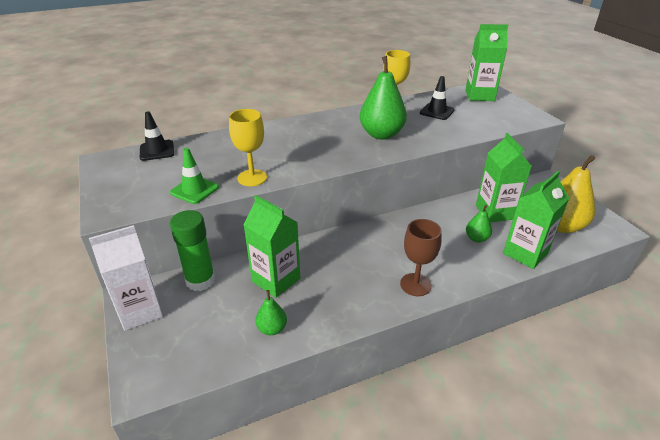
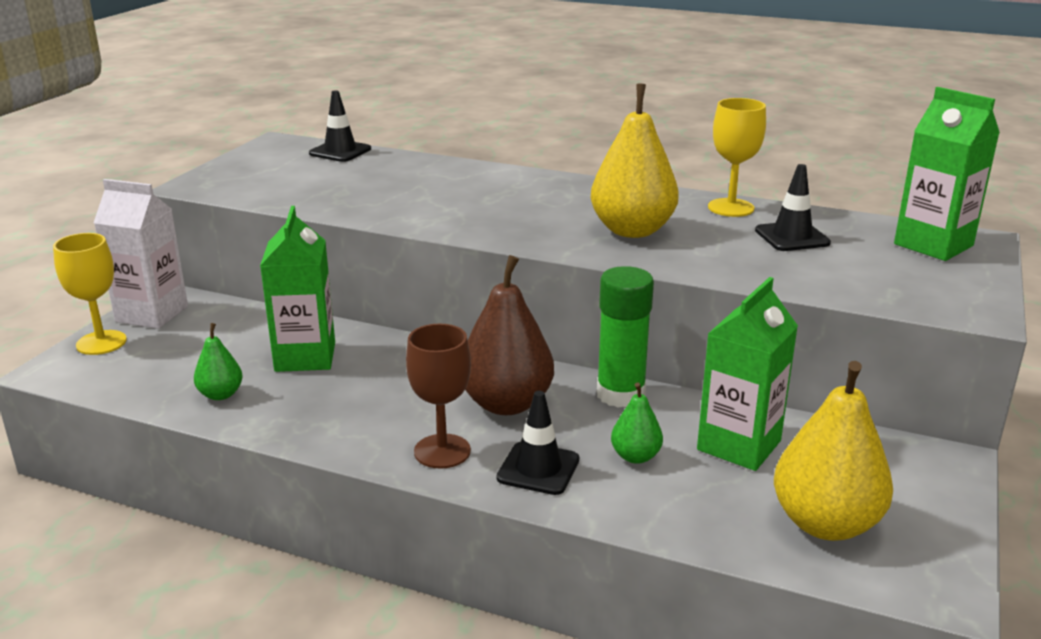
camera: 45 degrees right, 10 degrees down
(194, 190) = (298, 198): green traffic cone -> none
(200, 280) = (240, 318): green glue stick -> green glue stick (620, 394)
(252, 178) = (374, 210): yellow goblet -> yellow goblet (101, 343)
(381, 134) = (632, 230): green pear -> yellow pear
(399, 246) = (506, 404): none -> brown pear
(458, 267) = (538, 469): none -> black traffic cone
(525, 253) = (675, 515): green carton -> none

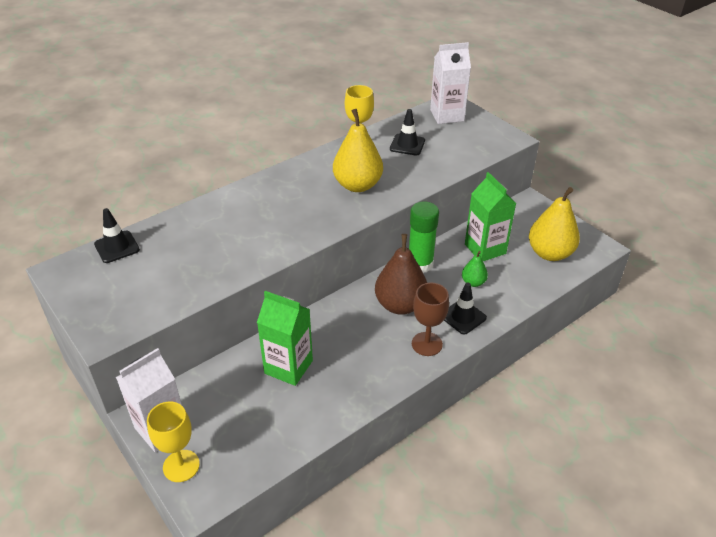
camera: 60 degrees left, 15 degrees up
(221, 394) = (303, 417): green pear -> none
(933, 245) = (447, 115): green carton -> white carton

